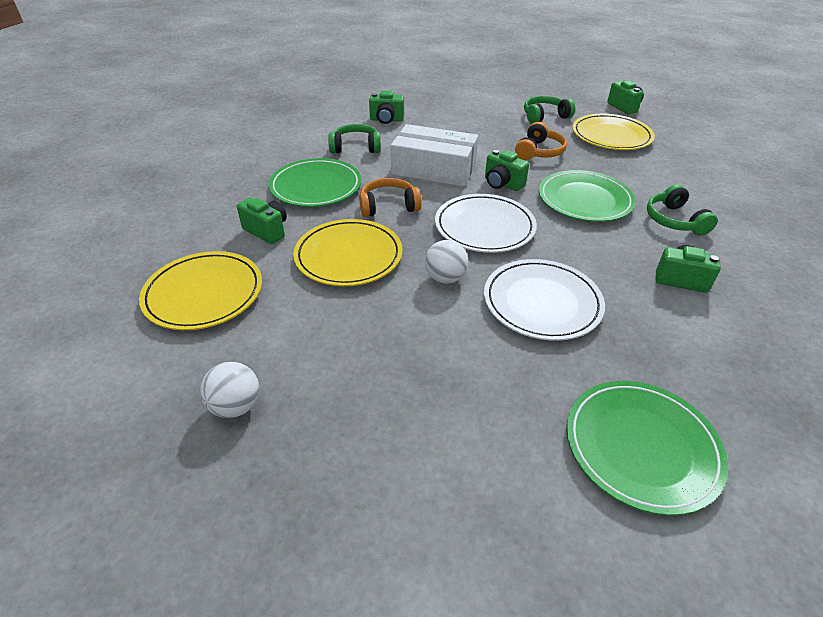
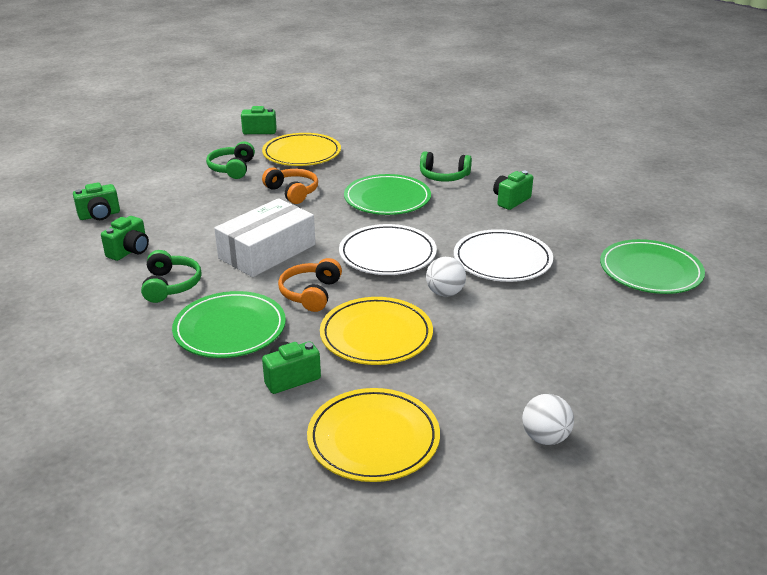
camera: 65 degrees left, 10 degrees down
(355, 147) = (171, 285): green headphones -> green headphones turned 150 degrees clockwise
(502, 184) = (329, 226): green camera -> green camera (99, 215)

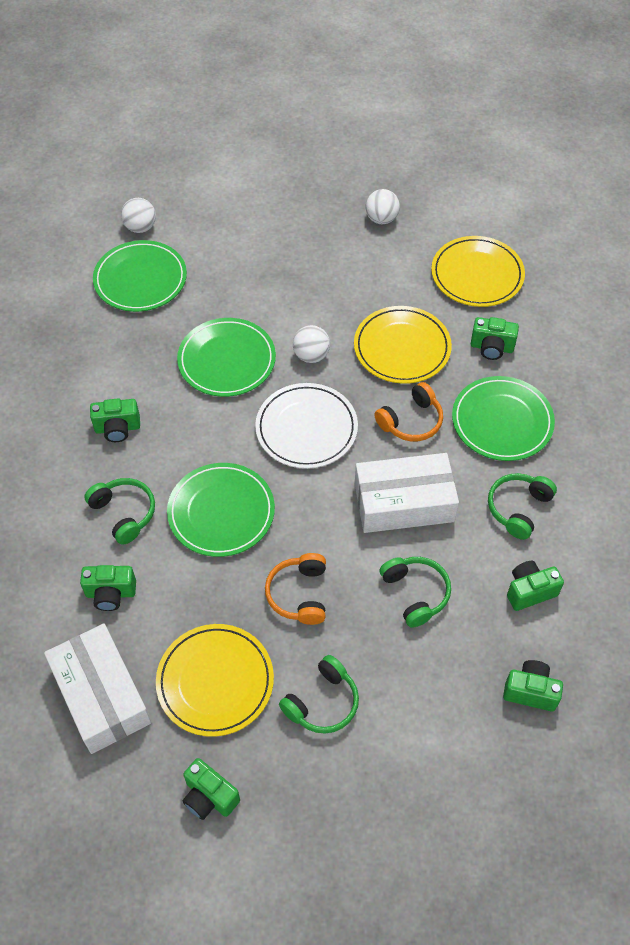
camera: 140 degrees left, 25 degrees up
(215, 220) = (415, 593): none -> green headphones
(354, 131) = (101, 695): none -> white box
(401, 154) = (110, 594): none -> green camera
(502, 260) = (227, 360): white plate -> green plate
(723, 302) = (140, 227): none -> white ball

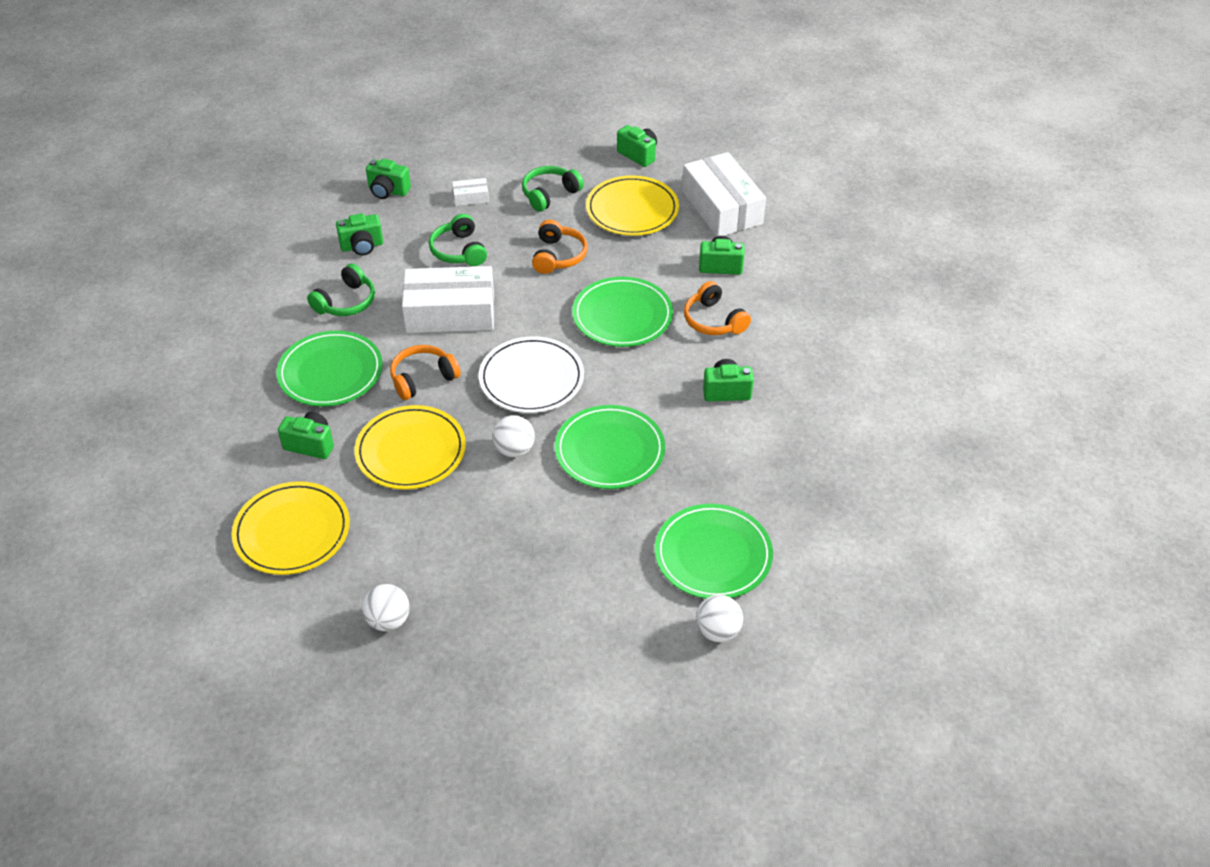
camera: 175 degrees left, 10 degrees down
(124, 513) = (713, 320): green headphones -> orange headphones
(422, 688) = (471, 197): none -> white box

